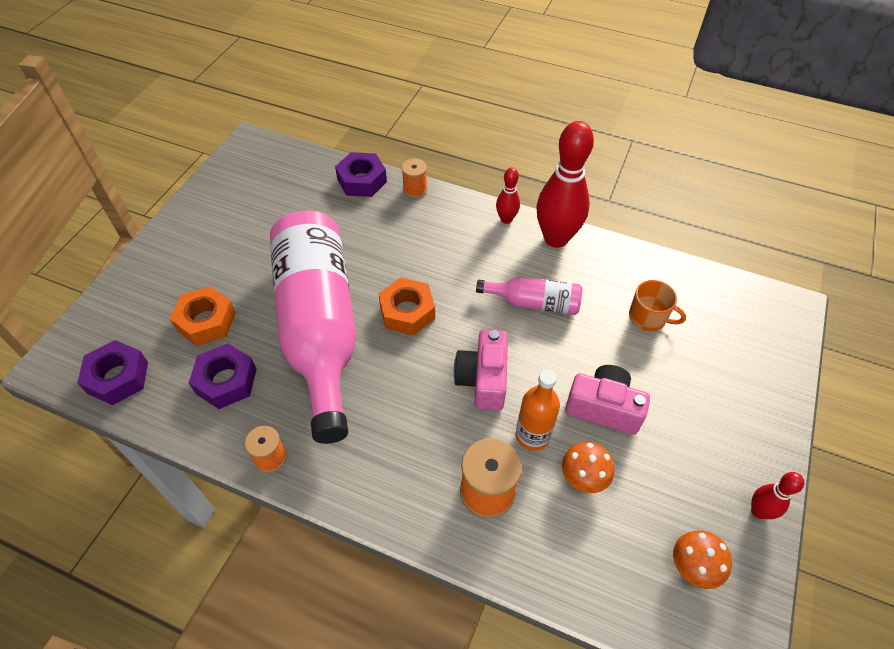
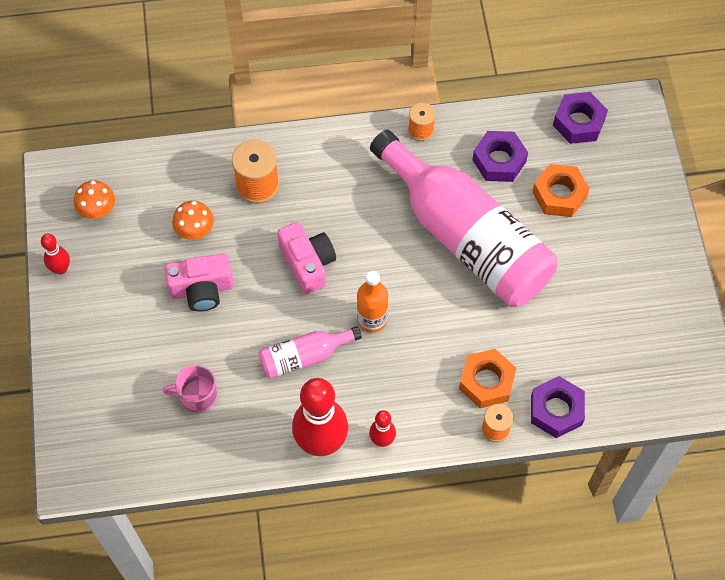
camera: 150 degrees right, 10 degrees up
(407, 312) = (406, 289): orange nut -> orange nut (486, 382)
(532, 435) = (246, 239): orange bottle -> orange bottle (372, 319)
(648, 317) = (197, 396): orange mug -> pink mug

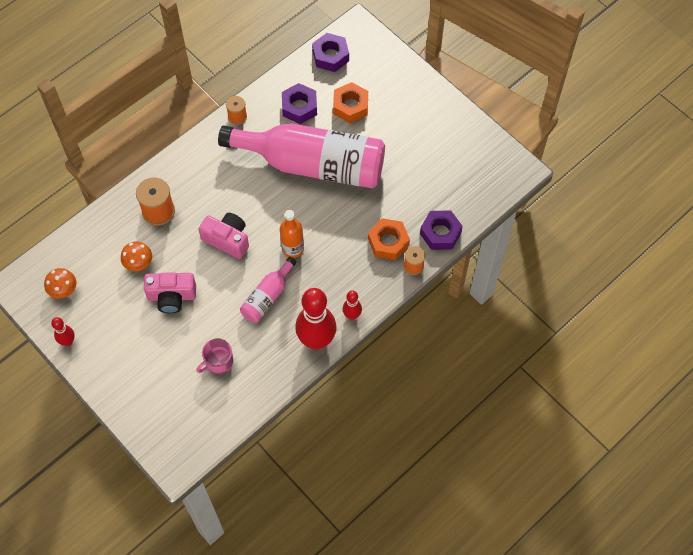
camera: 35 degrees left, 0 degrees up
(202, 289) = (172, 296): pink camera -> pink camera turned 45 degrees clockwise

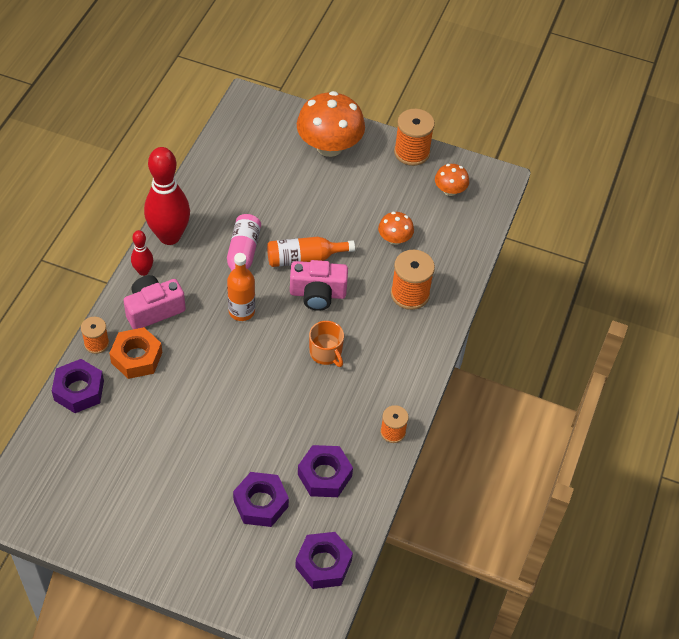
camera: 150 degrees right, 10 degrees down
(68, 341) = (411, 152): red bowling pin -> orange spool
(134, 378) = (329, 146): none -> orange mushroom
(172, 296) = (340, 222): pink camera -> pink camera (153, 310)
(218, 362) = (257, 185): pink mug -> none
(219, 274) = (304, 258): none -> orange bottle
(249, 190) = (326, 353): none -> orange mug
(313, 164) = (268, 410): pink bottle -> none
(350, 106) = (261, 503): orange nut -> purple nut

